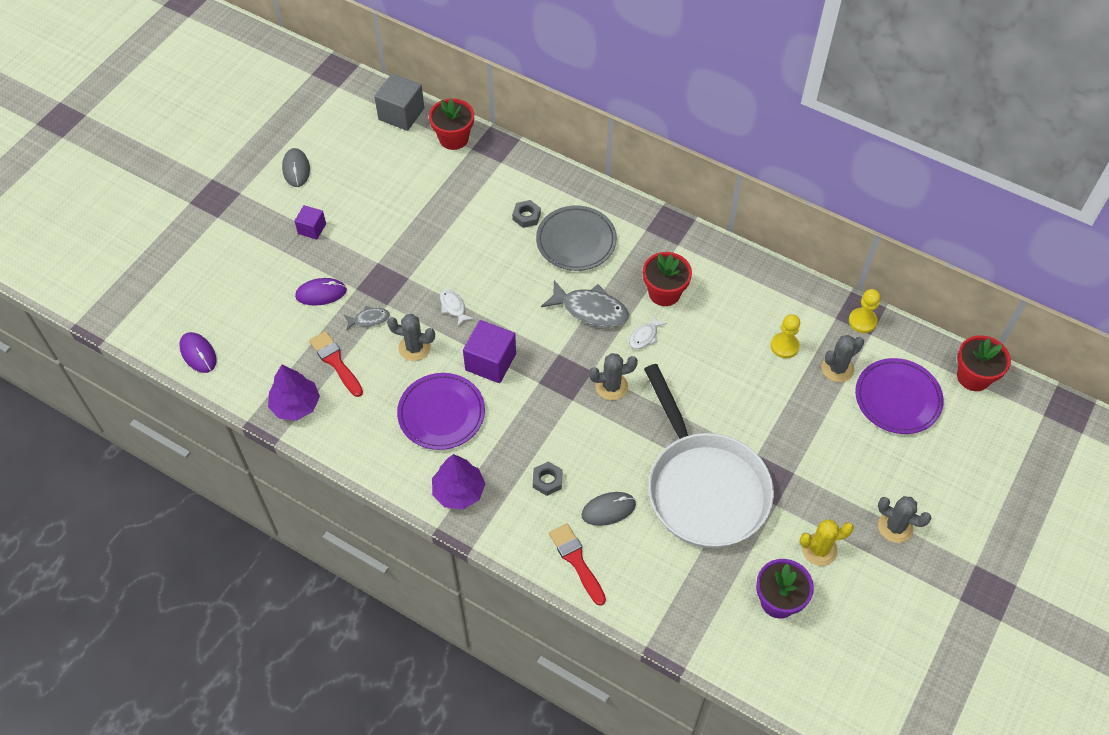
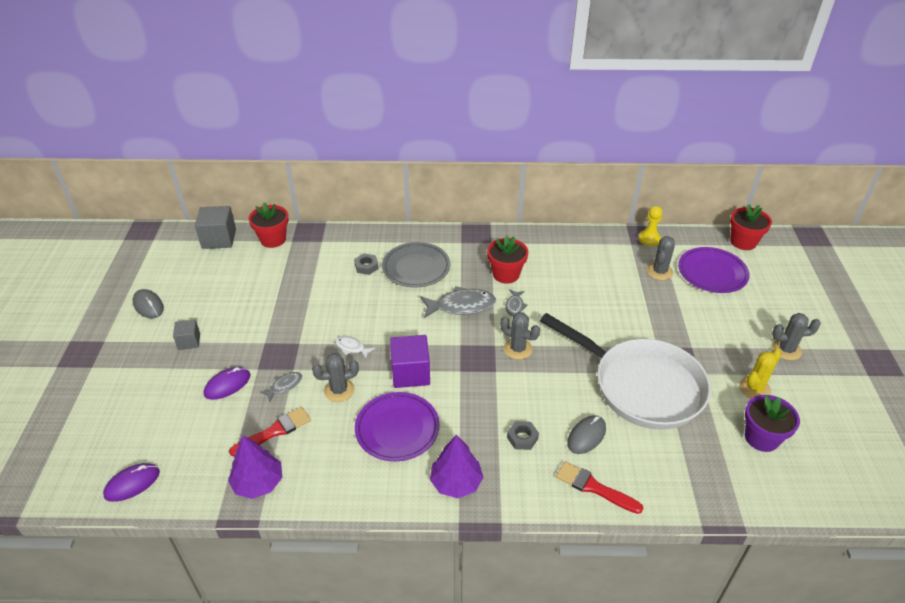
camera: 30 degrees left, 15 degrees down
(198, 353) = (132, 483): purple mouse -> purple mouse turned 60 degrees counterclockwise
(312, 229) = (189, 341): purple cube -> grey cube
(335, 362) = (275, 431): red brush -> red brush turned 120 degrees clockwise
(611, 386) = (517, 349): grey cactus -> grey cactus turned 75 degrees clockwise
(645, 336) = (514, 306): white fish -> grey fish
(784, 346) = (614, 273): yellow pawn -> none

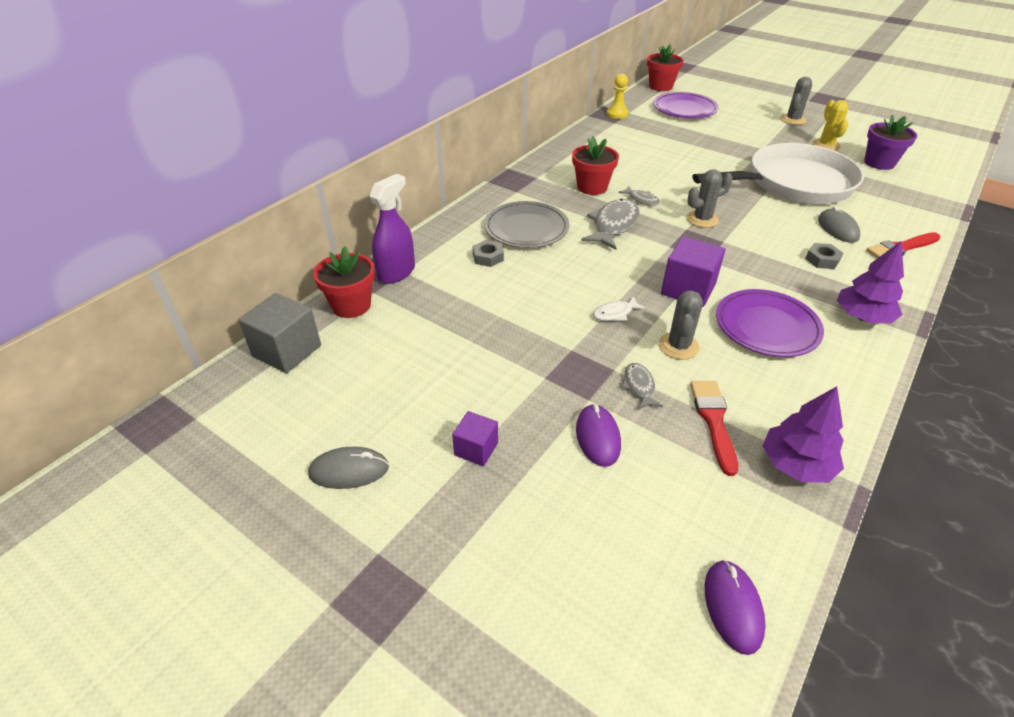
camera: 55 degrees left, 0 degrees up
(189, 341) = (476, 449): grey cube -> purple cube
(318, 239) = (396, 272): none -> purple spray bottle
(659, 272) = (662, 126): grey cactus -> none

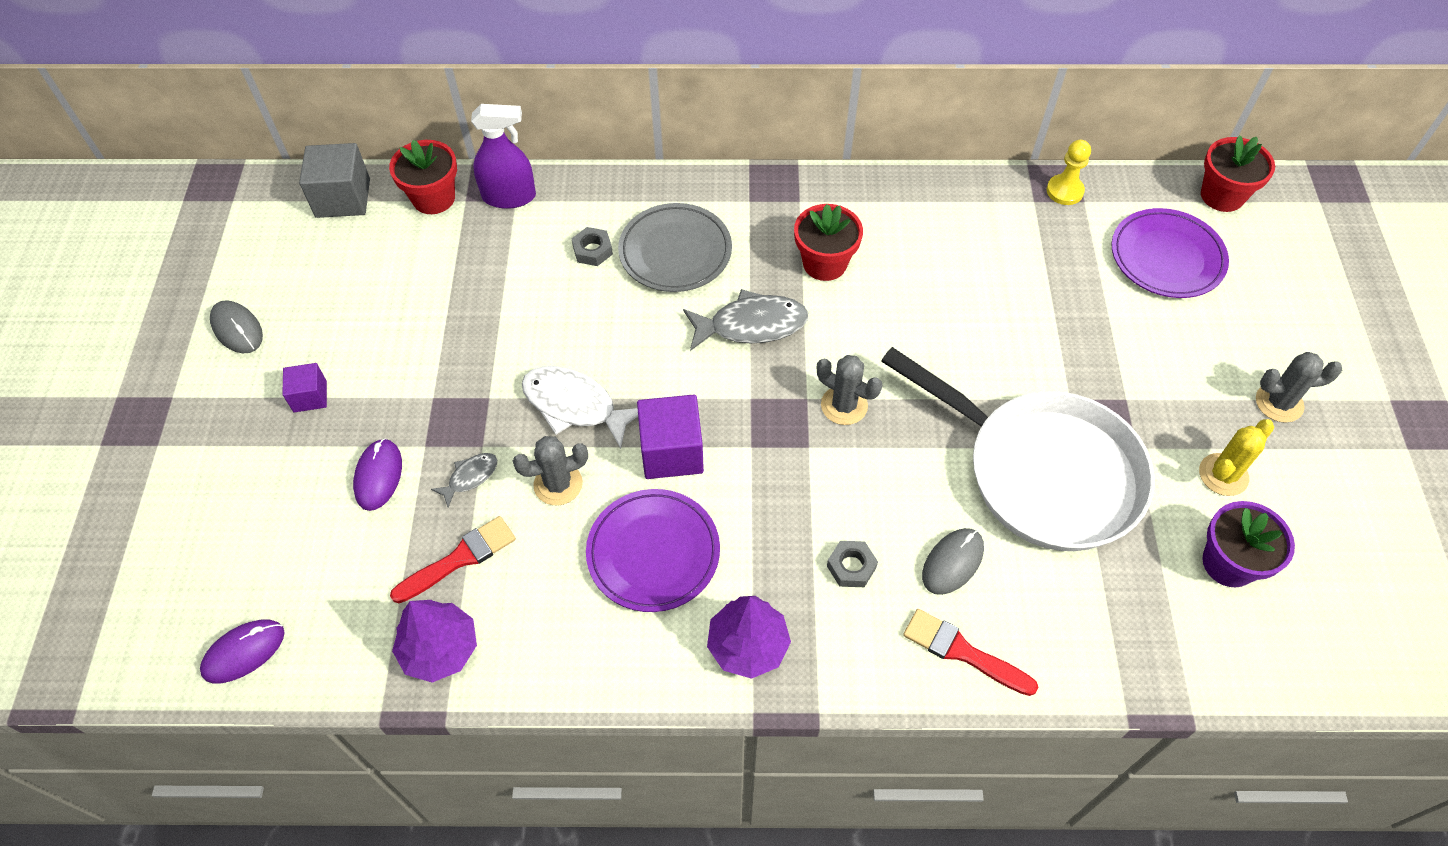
camera: 55 degrees right, 15 degrees up
(597, 437) = (378, 476): purple mouse -> purple mouse turned 45 degrees counterclockwise
(615, 313) = (575, 406): white fish -> white fish, size x1.91
(642, 199) = (839, 325): grey fish -> none

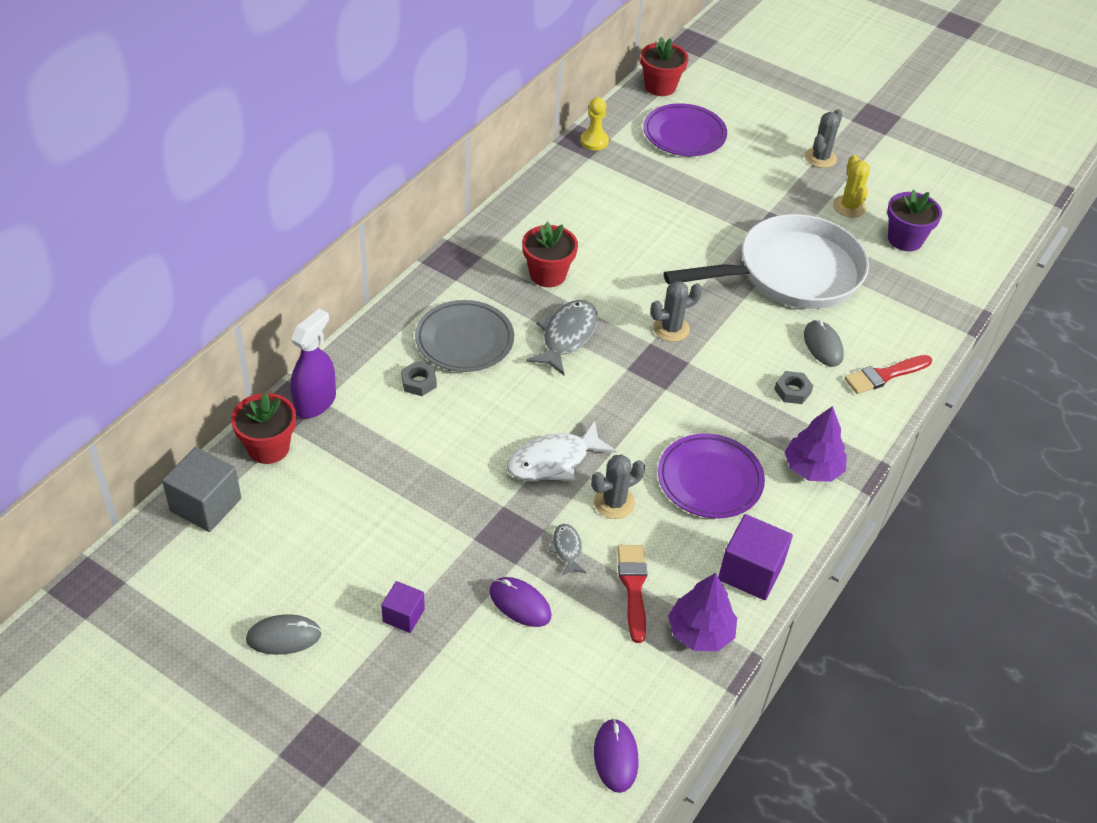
camera: 60 degrees left, 10 degrees down
(558, 484) = (614, 502): grey cactus -> grey cactus turned 45 degrees clockwise
(671, 451) = (636, 430): purple cube -> purple cube (750, 572)

